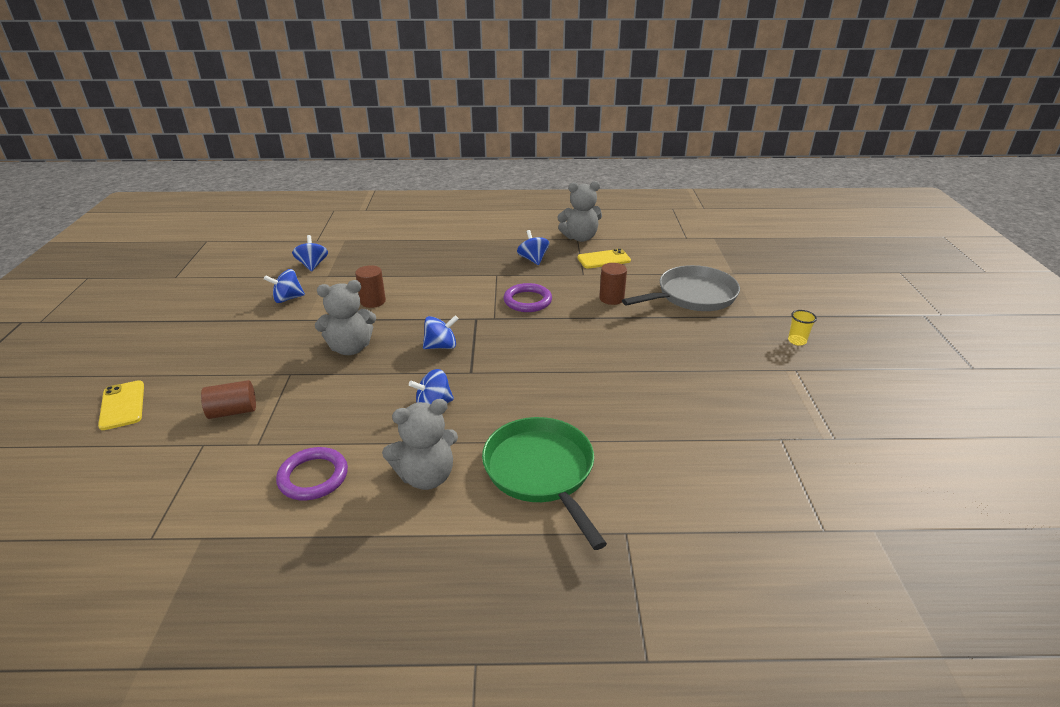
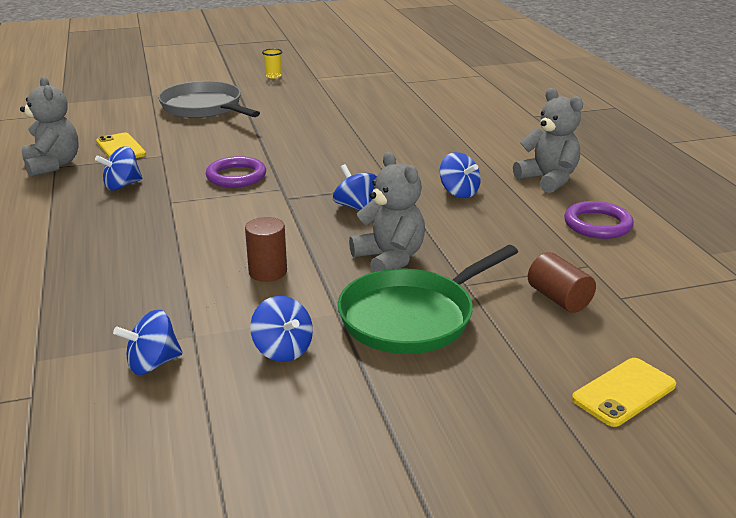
camera: 105 degrees left, 5 degrees down
(541, 472) = (503, 142): green pan -> green pan (412, 317)
(611, 298) = (219, 138): brown cylinder -> none

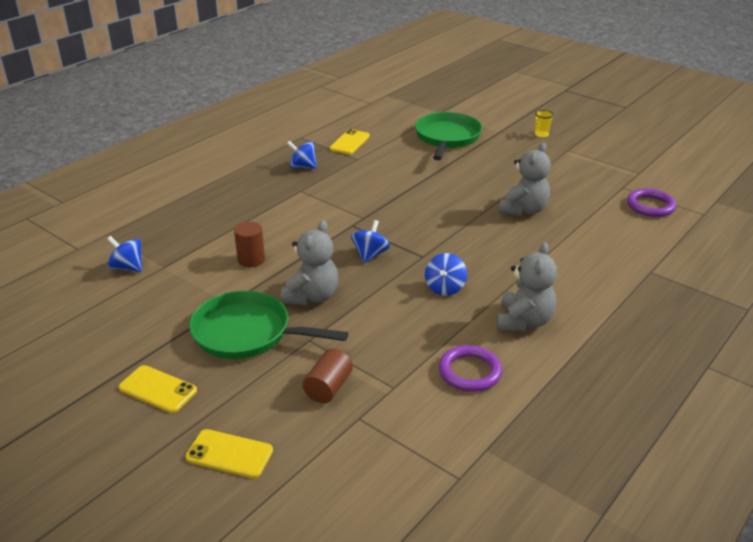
camera: 55 degrees right, 5 degrees up
(53, 165) = (302, 136): grey teddy bear -> grey teddy bear (523, 210)
(204, 108) = (447, 138): grey pan -> green pan
(236, 176) = (360, 195): purple ring -> purple ring (650, 206)
(283, 350) = (172, 301): blue spinning top -> none
(459, 411) = (158, 389): none -> yellow phone

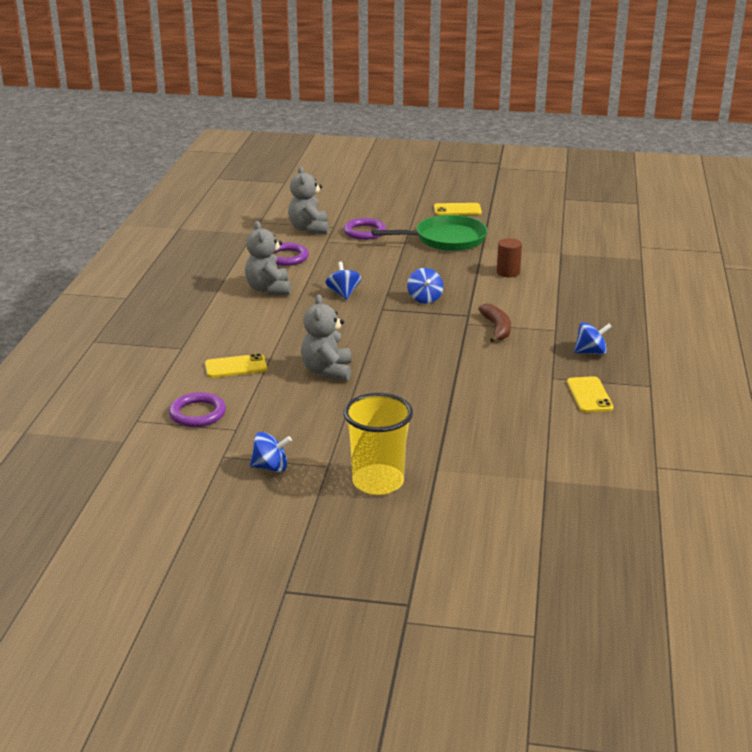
camera: 150 degrees right, 5 degrees down
(127, 267) = (583, 247): blue spinning top -> blue spinning top (271, 467)
(229, 454) = (384, 202): yellow phone -> yellow phone (236, 367)
(312, 296) = (432, 265): grey teddy bear -> grey teddy bear (309, 229)
(328, 387) = (364, 232): brown cylinder -> purple ring
(344, 205) = (497, 328): none -> brown banana
(447, 138) = (490, 437): green pan -> none
(541, 134) = (378, 482): yellow cup -> yellow cup, size x2.45

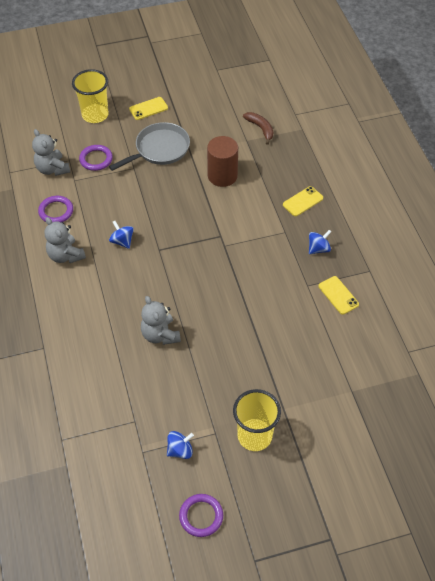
camera: 25 degrees left, 25 degrees up
(197, 413) = (99, 415): purple ring -> purple ring (201, 516)
(236, 367) = (95, 354): yellow phone -> yellow phone (303, 201)
(391, 203) = (95, 115): none -> yellow cup
(424, 298) = (182, 227): blue spinning top -> none
(446, 239) = (159, 149): green pan -> grey pan
(497, 328) = (247, 244): brown banana -> brown banana (260, 129)
(508, 272) = (222, 176): brown cylinder -> brown cylinder, size x1.72

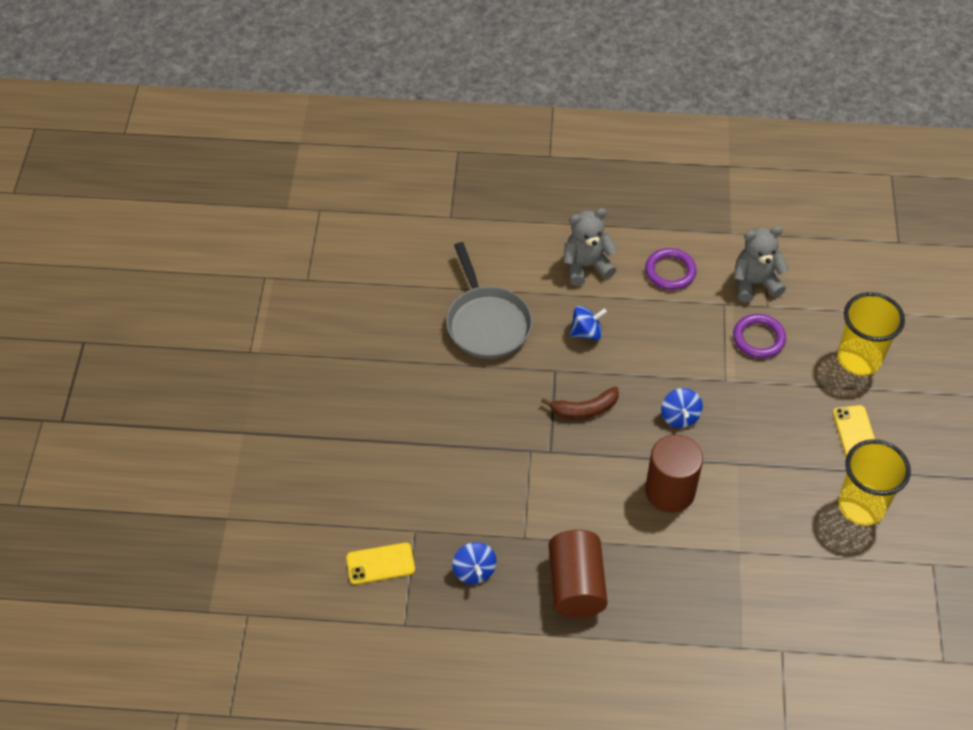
camera: 110 degrees right, 0 degrees up
(159, 149) = (755, 424): grey pan -> grey pan (487, 323)
(160, 335) = (414, 335): grey teddy bear -> none
(180, 450) = (247, 312): blue spinning top -> blue spinning top (680, 417)
(201, 516) = (159, 309): purple ring -> none
(254, 436) = (224, 390): yellow cup -> yellow cup (861, 506)
(260, 129) = (760, 582): brown banana -> brown banana (584, 409)
(303, 201) = (576, 585): yellow phone -> brown cylinder

